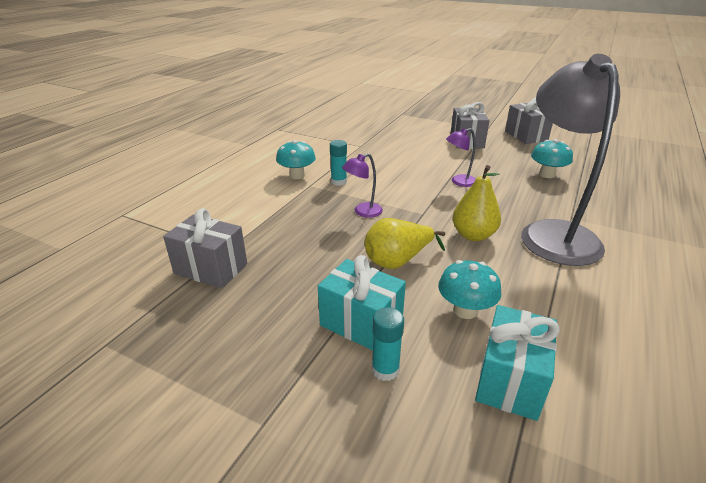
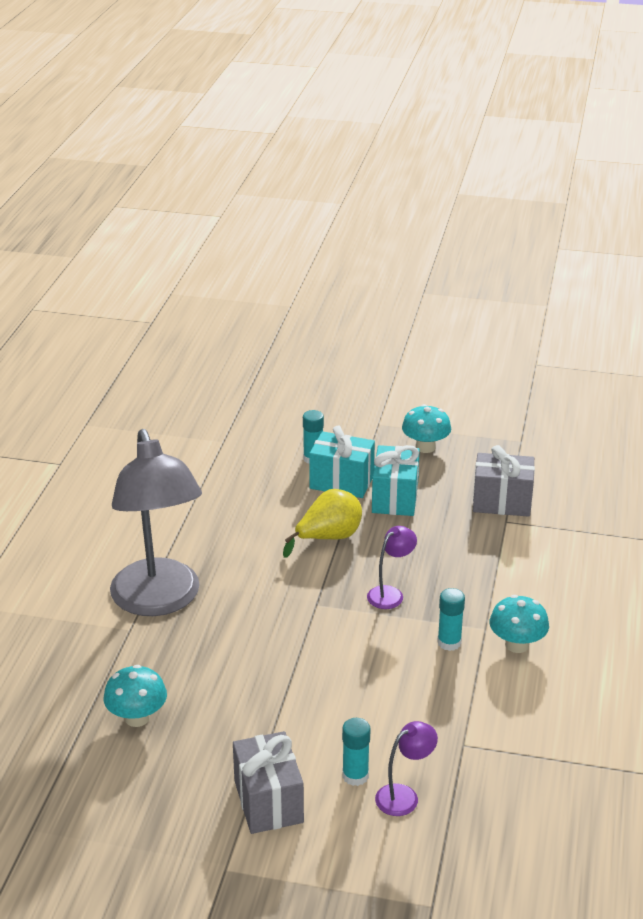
camera: 165 degrees right, 0 degrees up
(421, 143) = (355, 776): none -> turquoise glue stick
(459, 182) = (275, 674): purple lamp -> purple lamp (404, 796)
(465, 310) = (258, 504): turquoise mushroom -> turquoise mushroom (425, 447)
(473, 235) = (253, 582): yellow pear -> none
(510, 380) = (225, 466): turquoise gift -> turquoise gift (395, 498)
(526, 136) = (146, 848): grey gift -> none

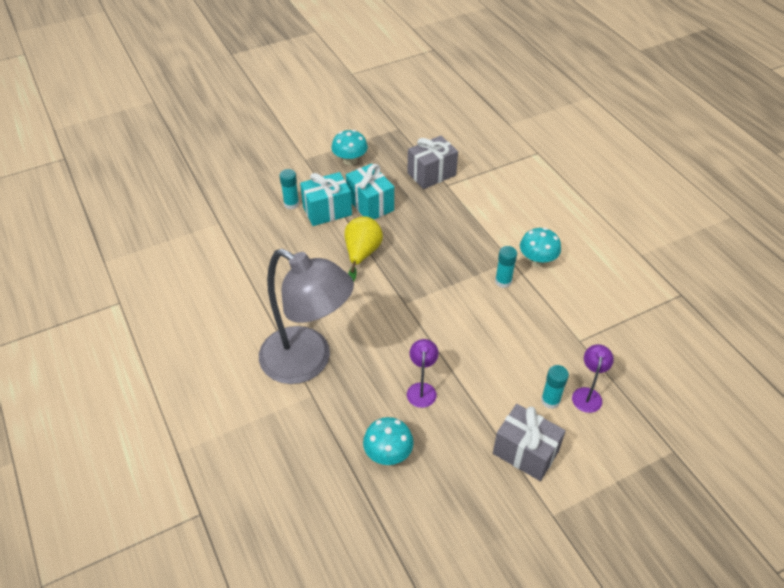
camera: 40 degrees left, 15 degrees up
(390, 594) = (438, 270): purple lamp -> purple lamp (422, 389)

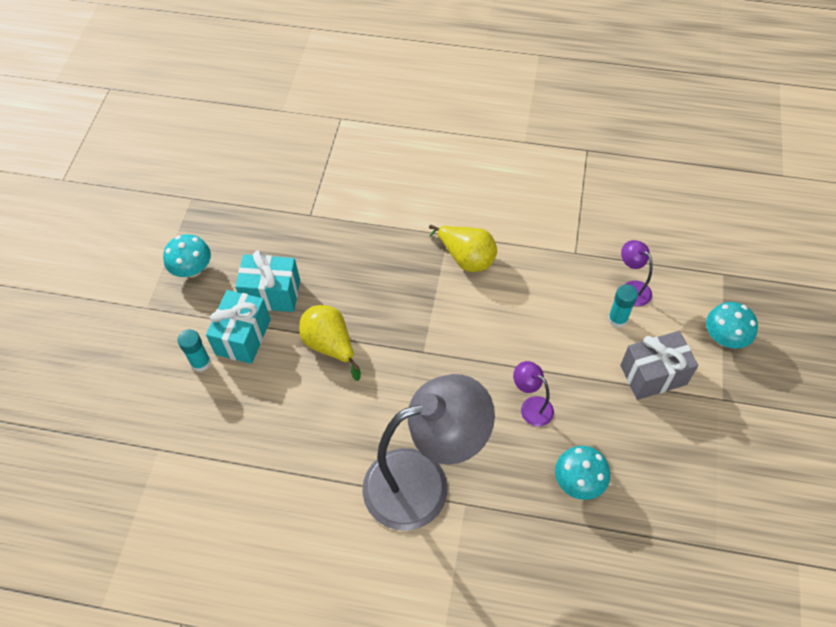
camera: 50 degrees left, 10 degrees up
(431, 174) = (283, 216): grey gift -> none
(503, 281) = (466, 258): turquoise glue stick -> yellow pear
(537, 260) = (466, 216): turquoise mushroom -> turquoise mushroom (724, 338)

